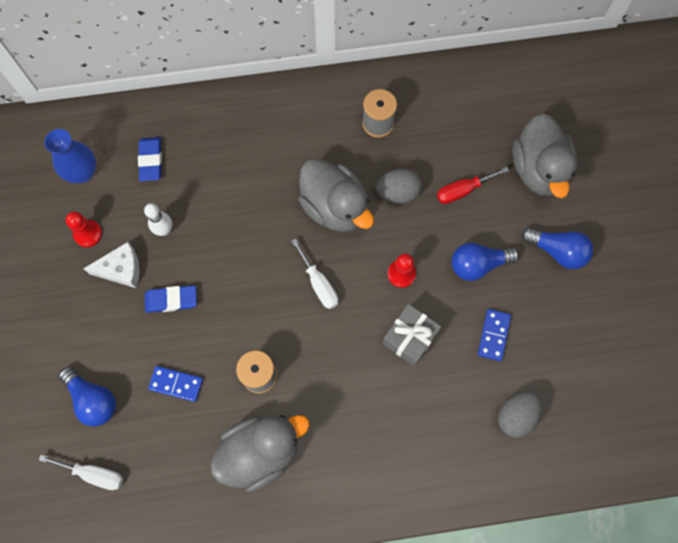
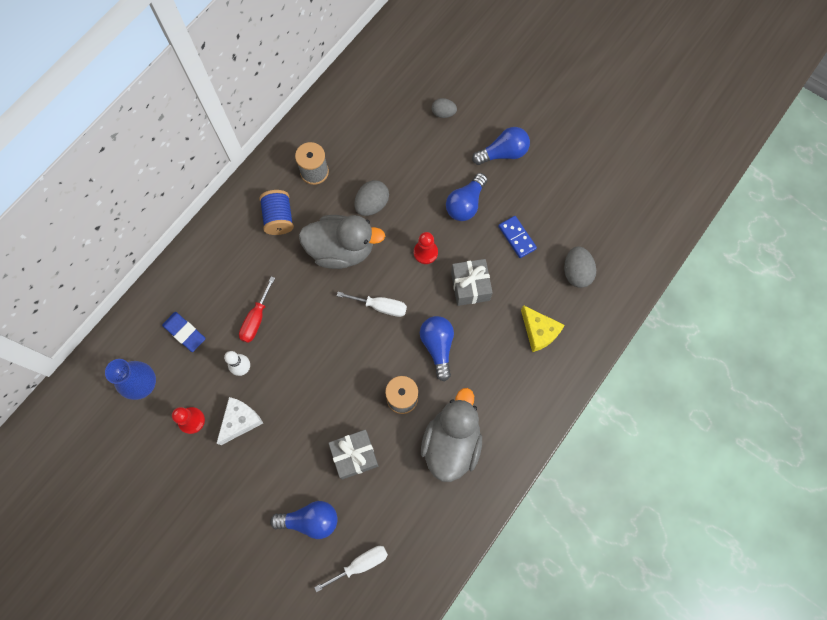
camera: 45 degrees left, 0 degrees up
(171, 300) = (295, 408): blue eraser -> none
(176, 384) = (354, 456): blue domino -> grey gift
(311, 136) = (279, 218): none -> blue spool
(331, 362) = (438, 346): none -> blue light bulb
(429, 434) = (539, 331): none -> yellow cheese
(463, 190) = (411, 167): red screwdriver -> red screwdriver (256, 319)
(538, 169) = (443, 113): grey duck -> grey egg

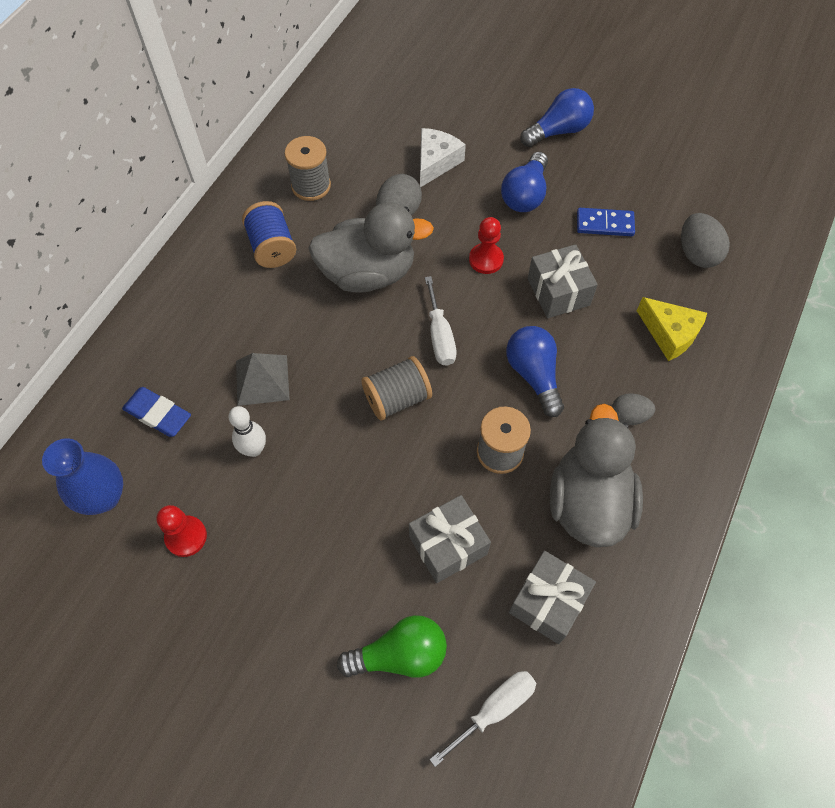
camera: 10 degrees left, 10 degrees down
(240, 421) = (262, 524): white cheese -> white cheese (436, 162)
(256, 319) = (262, 380): red screwdriver -> grey pyramid
(310, 520) = (400, 654): blue light bulb -> green light bulb
(343, 348) = (397, 398): none -> grey spool
(381, 306) = (440, 336): white screwdriver -> white screwdriver turned 75 degrees clockwise
(409, 504) = (548, 602): none -> grey gift
(443, 113) = (468, 97): grey egg -> grey egg (628, 416)
(517, 237) = (604, 224): blue domino -> blue domino turned 45 degrees counterclockwise

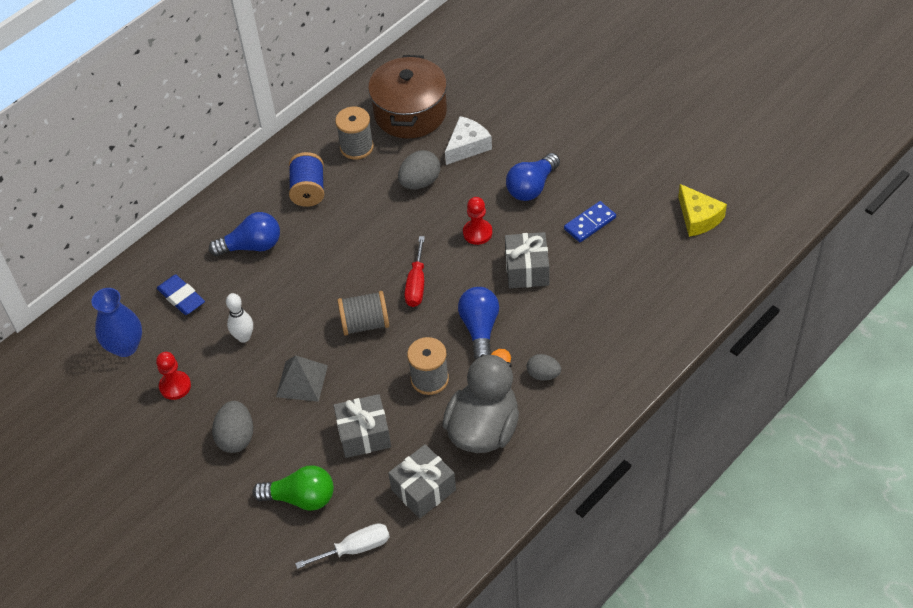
camera: 20 degrees right, 10 degrees down
(262, 380) = (267, 289): grey pyramid -> grey pyramid (302, 381)
(358, 136) = (410, 113): none -> brown pot
(368, 273) = (377, 225): grey duck -> none
(440, 336) = (416, 284): white screwdriver -> red screwdriver
(558, 131) = (583, 138): blue light bulb -> blue light bulb (252, 246)
(604, 224) = (590, 223): blue domino -> blue domino turned 60 degrees counterclockwise
(670, 333) = (606, 320): yellow cheese -> yellow cheese (698, 218)
(697, 254) = (658, 262): grey egg -> grey egg (236, 437)

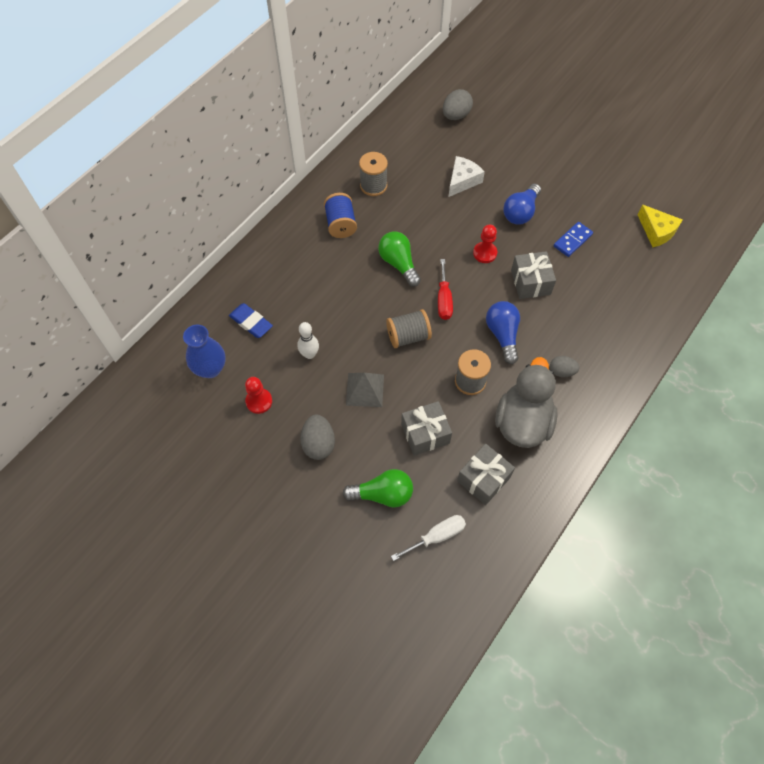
camera: 10 degrees left, 10 degrees up
(252, 246) = (302, 274): blue light bulb -> none
(370, 240) = (398, 263): none -> green light bulb
(410, 113) = (411, 155): brown pot -> none
(420, 182) = (430, 213): grey egg -> grey egg (456, 115)

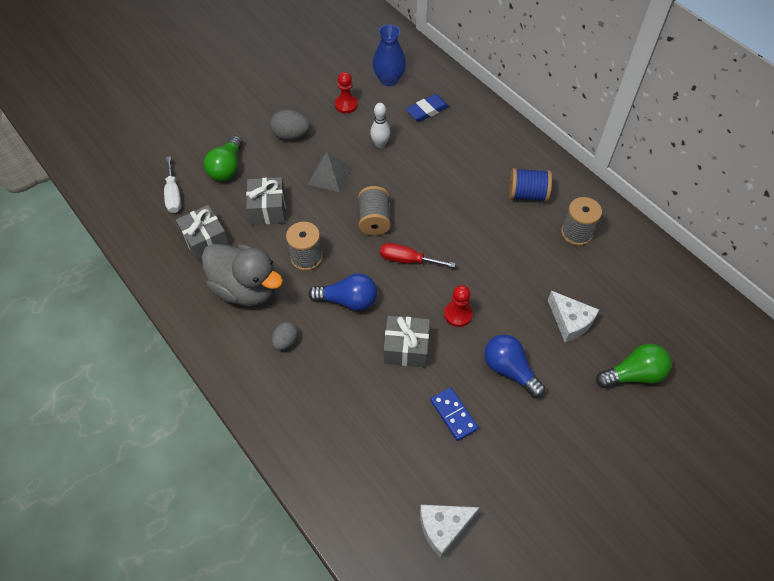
camera: 105 degrees right, 5 degrees down
(398, 263) = (464, 232): green light bulb -> green light bulb (633, 374)
(456, 115) = (683, 344): grey egg -> none
(656, 231) = (443, 528): yellow cheese -> white cheese

